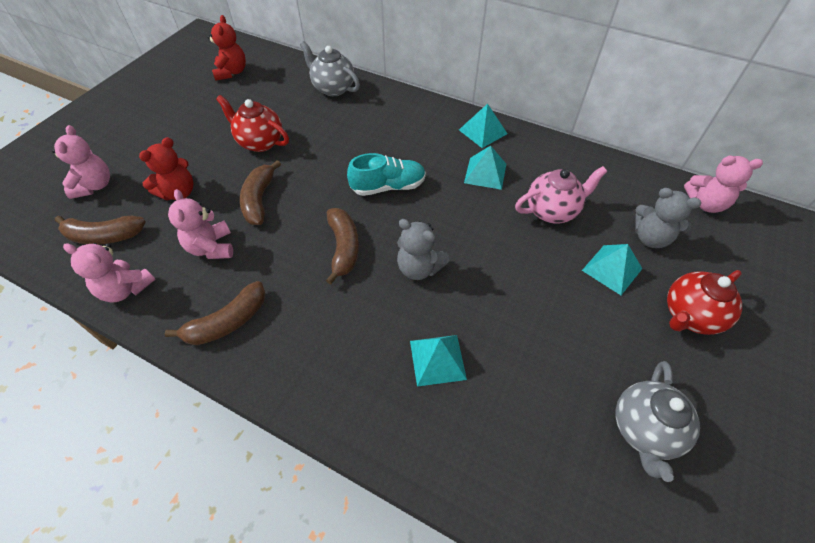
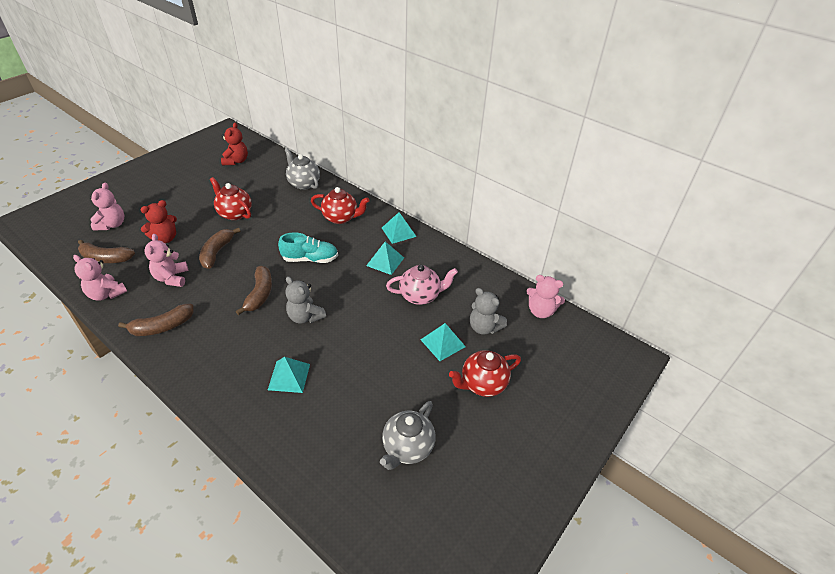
camera: 10 degrees right, 10 degrees down
(401, 125) = (341, 218): none -> red teapot

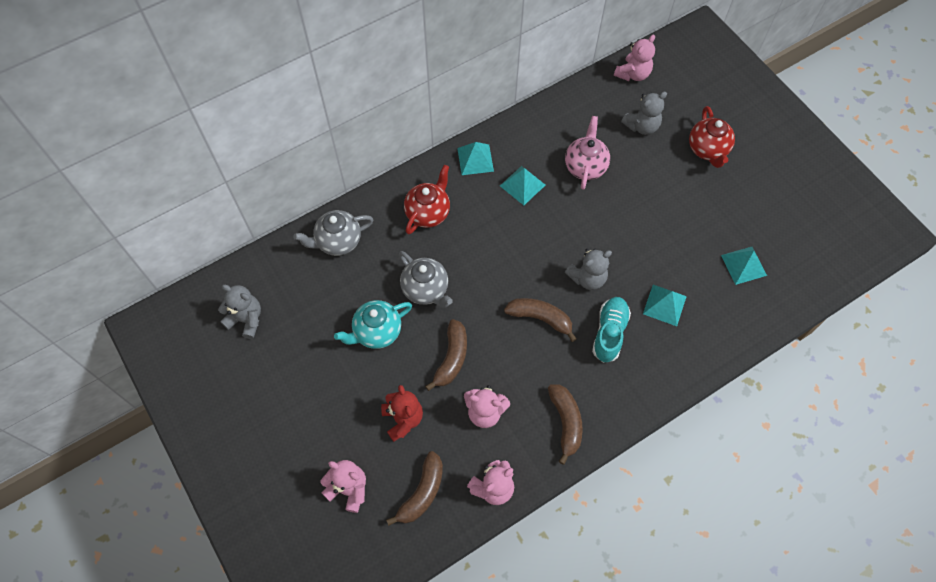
camera: 70 degrees left, 20 degrees up
(217, 252) = (451, 358): brown banana -> brown banana turned 105 degrees counterclockwise
(235, 213) = (377, 332): red teapot -> turquoise teapot
(236, 161) = (246, 319): red teddy bear -> grey teddy bear
(310, 259) = (495, 258): turquoise shoe -> turquoise shoe (609, 333)
(407, 447) = (761, 225): grey teapot -> grey teapot (426, 289)
(442, 343) = (653, 166): turquoise pyramid -> turquoise pyramid (743, 265)

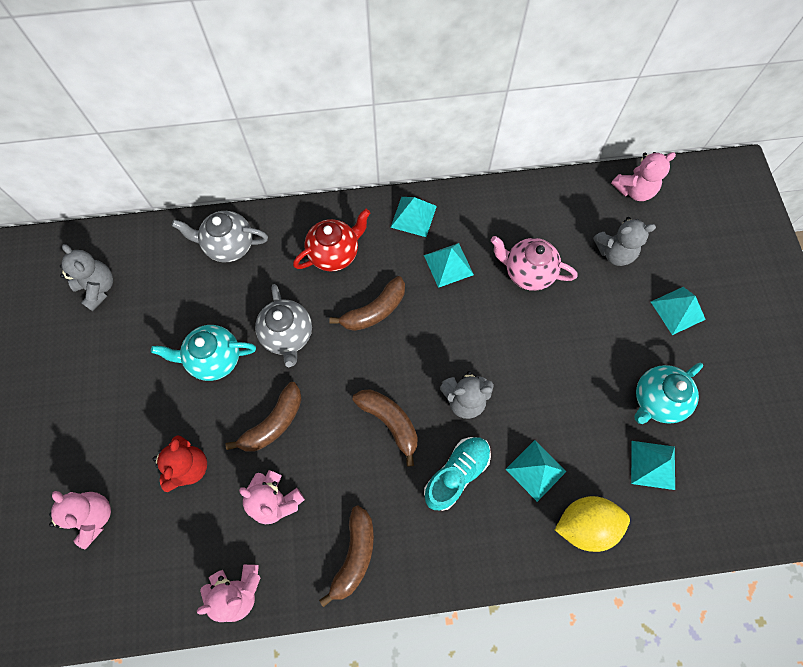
camera: 25 degrees right, 5 degrees up
(422, 493) = (163, 559): brown banana -> brown banana (374, 311)
(585, 166) = (527, 272): pink teapot -> pink teapot turned 105 degrees counterclockwise
(707, 150) = (677, 310): red teapot -> turquoise pyramid
(717, 326) = (585, 524): none -> yellow lemon
(724, 219) = (656, 400): none -> turquoise teapot

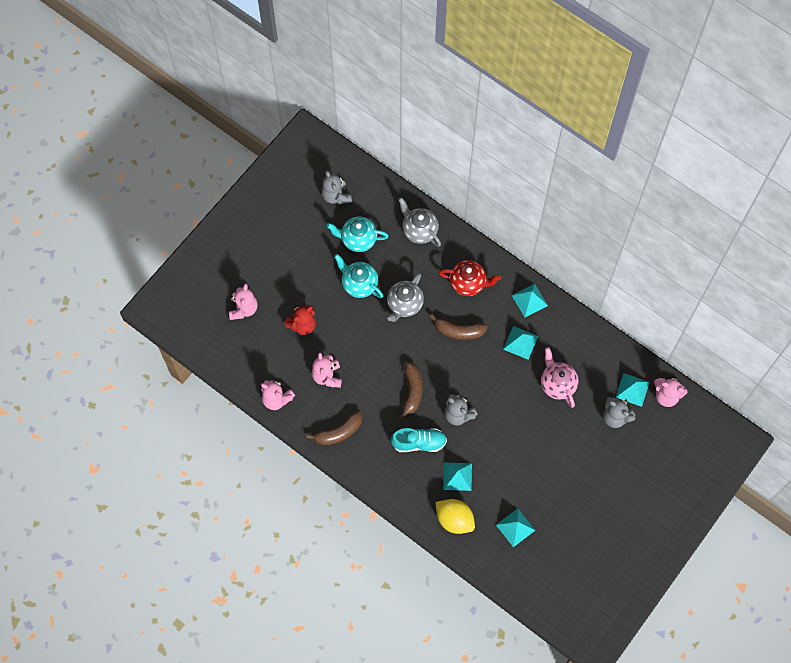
camera: 45 degrees right, 0 degrees up
(98, 288) = (336, 196): grey teddy bear -> grey teddy bear turned 150 degrees clockwise
(273, 423) = (358, 340): brown banana -> none
(656, 400) = (551, 503): turquoise teapot -> turquoise teapot (358, 239)
(677, 310) = (614, 475): turquoise pyramid -> turquoise pyramid (632, 389)

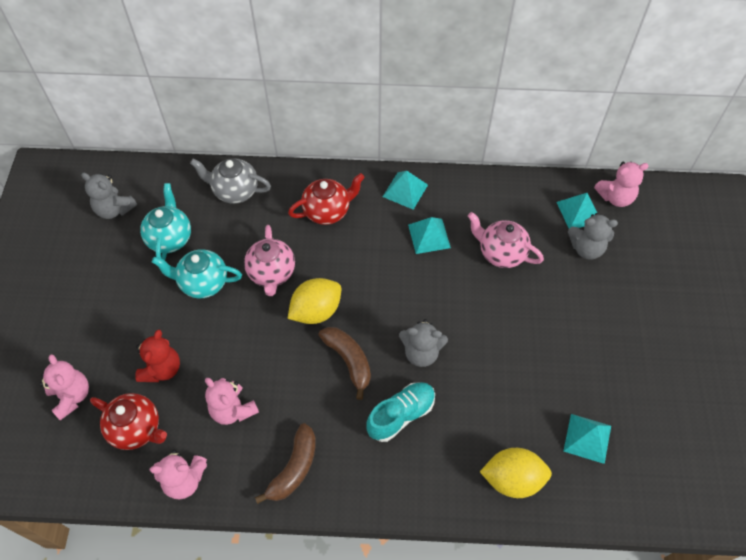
camera: 35 degrees left, 10 degrees down
(268, 352) = (136, 429): none -> red teapot
(358, 239) = (170, 238): turquoise teapot -> turquoise teapot turned 120 degrees clockwise
(404, 304) = (272, 273): grey teapot -> pink teapot
(414, 347) = (316, 311): none -> yellow lemon
(457, 476) = (475, 424): turquoise pyramid -> none
(458, 331) = (354, 264): brown banana -> none

